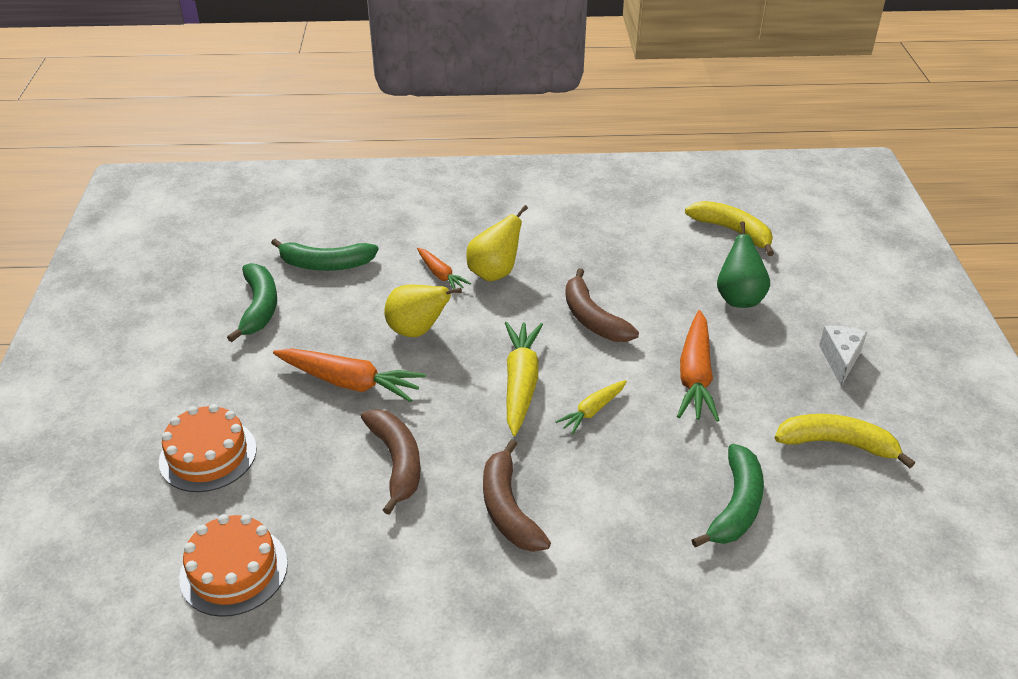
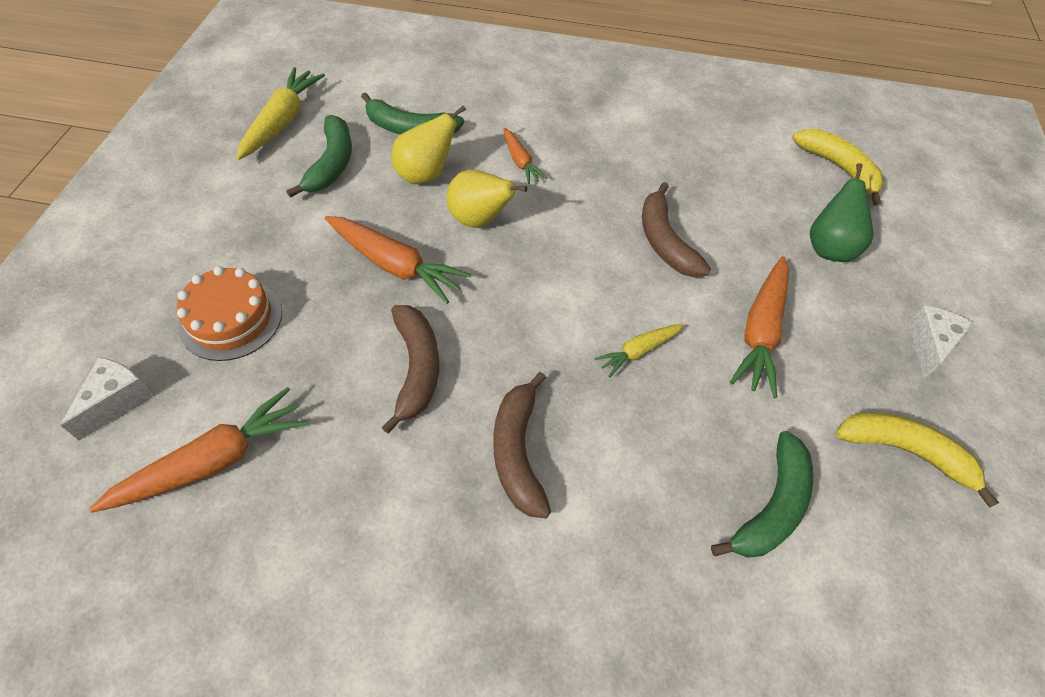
camera: 10 degrees right, 15 degrees up
(123, 541) = (117, 401): none -> white cheese
(234, 570) = (213, 461): orange cake -> orange carrot
(494, 273) = (575, 170): yellow pear -> yellow pear (425, 175)
(520, 383) = (570, 302): yellow carrot -> yellow carrot (282, 121)

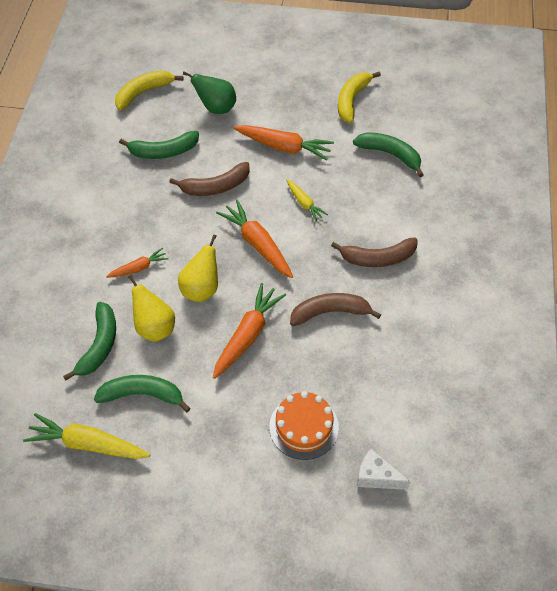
camera: 90 degrees left, 0 degrees up
(213, 461) = (408, 408): orange carrot -> orange carrot (257, 244)
(726, 187) = (163, 151): none -> green banana
(929, 345) = (285, 78): white cheese -> none

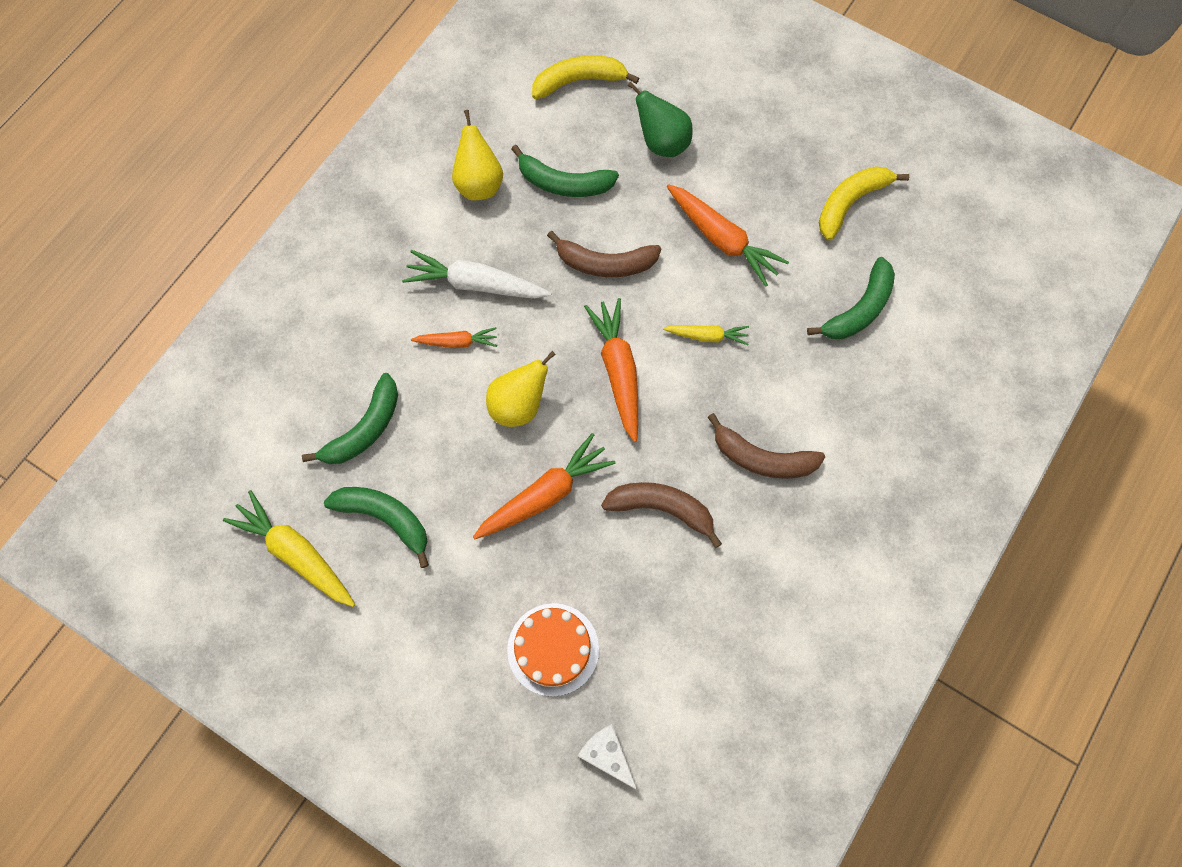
camera: 25 degrees right, 15 degrees up
(134, 229) = (476, 284): none -> white carrot
(154, 328) = (439, 434): yellow pear -> yellow pear (479, 183)
(304, 203) = (707, 336): yellow carrot -> yellow carrot turned 75 degrees counterclockwise
(390, 154) = (859, 309): green banana -> green banana turned 75 degrees clockwise

